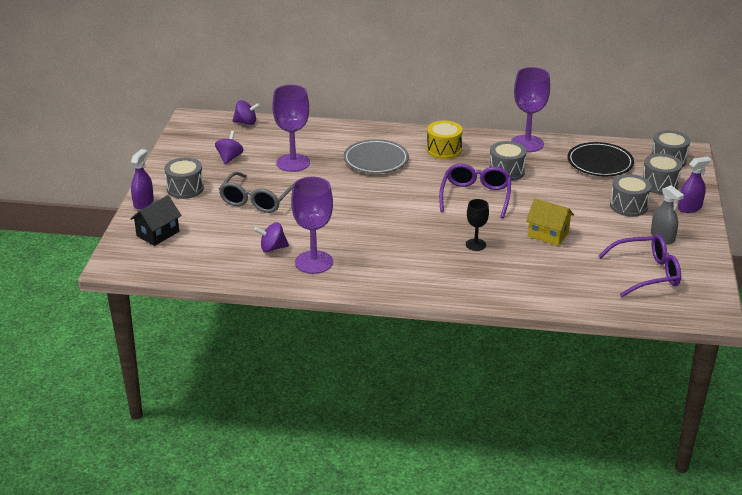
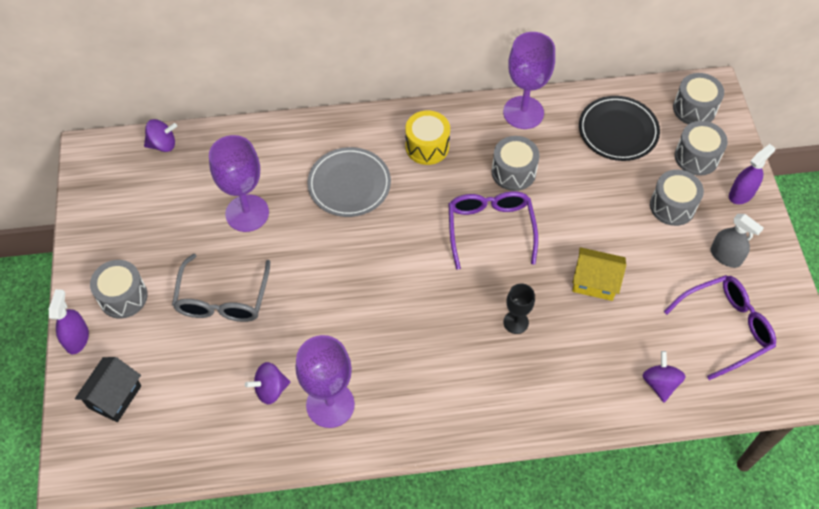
camera: 15 degrees left, 25 degrees up
(229, 158) = (162, 221): purple spinning top -> purple spinning top (660, 383)

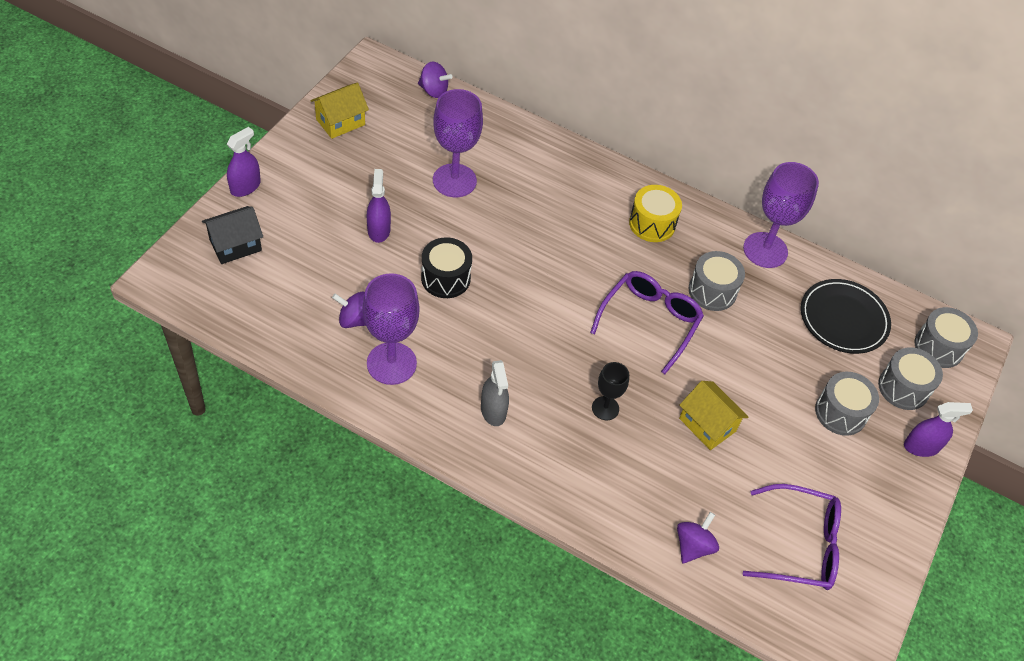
camera: 30 degrees right, 5 degrees down
(108, 224) = (340, 122): none -> yellow house
(123, 297) = (305, 179): grey drum -> none
(223, 298) = (379, 230): grey glasses -> purple spray bottle
(311, 302) = (445, 278): none -> black drum
(349, 184) = (558, 211): grey plate -> none
(725, 256) = (856, 487): grey spray bottle -> grey spray bottle (493, 410)

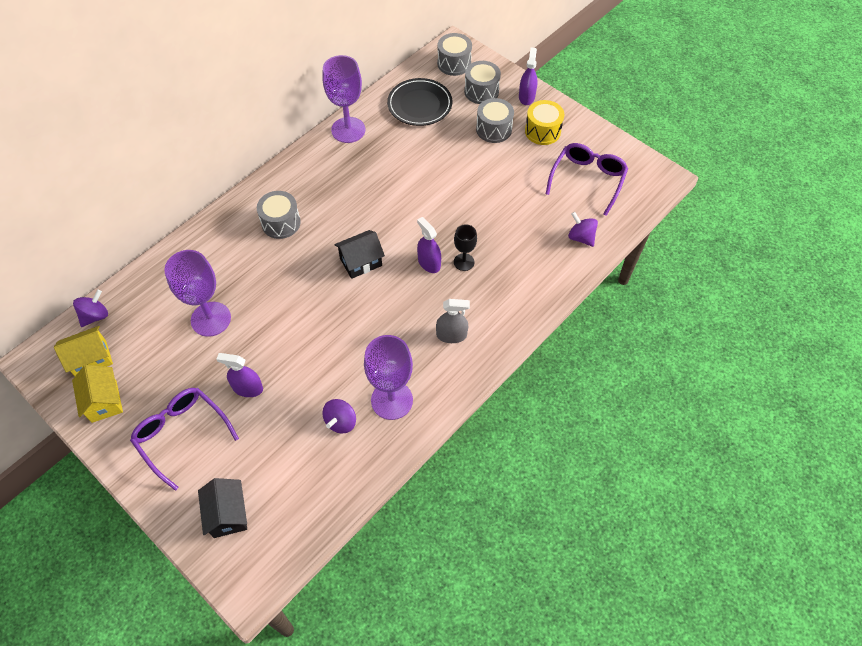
camera: 70 degrees left, 5 degrees up
(245, 187) = (157, 498): purple spray bottle -> purple spray bottle (429, 263)
(445, 278) = (315, 345): black drum -> none
(570, 300) = (361, 262): none -> black house
(649, 322) = (394, 216): purple glasses -> purple glasses (182, 435)
(652, 224) = (302, 191): yellow drum -> yellow drum (542, 131)
(707, 425) = (489, 205): yellow house -> yellow house (91, 359)
(712, 291) = (376, 171): grey drum -> grey drum (281, 223)

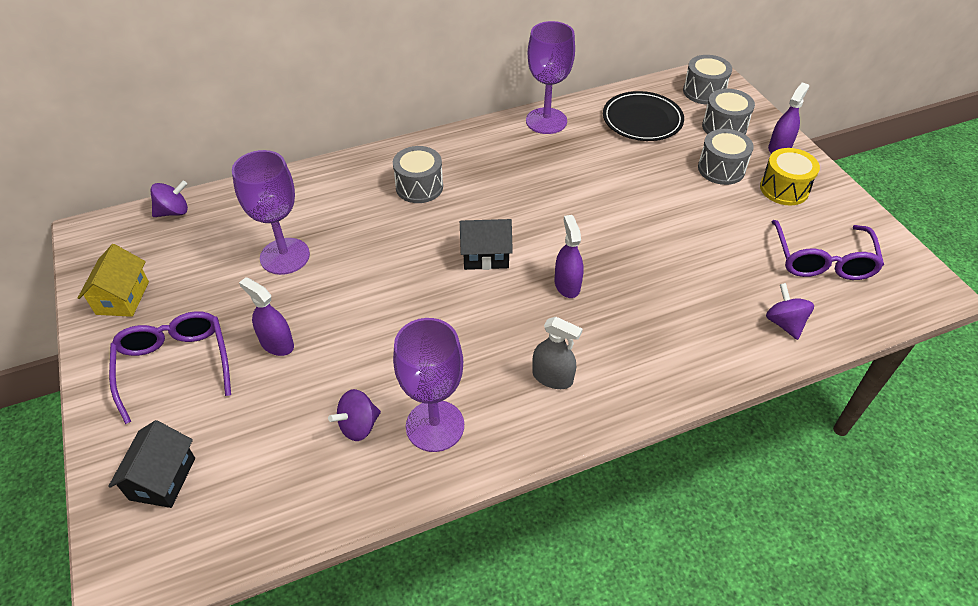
camera: 25 degrees right, 10 degrees down
(91, 359) = (140, 251): yellow house -> none
(464, 262) = (612, 298): black goblet -> none
(587, 180) = (822, 260): purple glasses -> purple glasses turned 135 degrees clockwise

